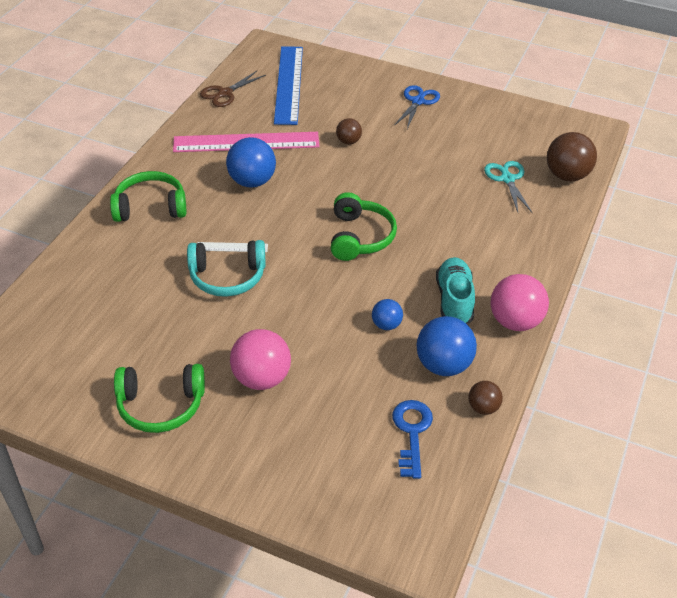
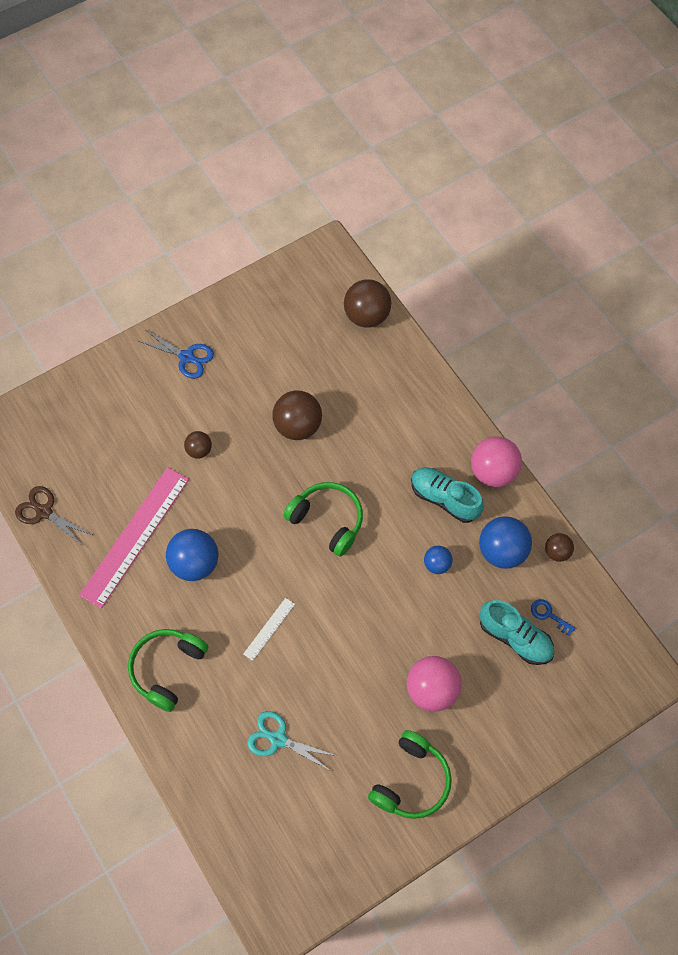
camera: 55 degrees left, 20 degrees up
(225, 93) = (44, 512): brown scissors -> brown scissors turned 135 degrees clockwise
(227, 277) = (303, 652): turquoise headphones -> none
(289, 84) = (75, 447): blue ruler -> none
(365, 416) = (515, 637): none -> turquoise shoe
(412, 432) = (548, 615): blue key -> blue key, size x0.62
(418, 101) = (186, 357): blue scissors -> blue scissors turned 150 degrees clockwise
(425, 182) = (298, 426): none -> brown ball
(507, 179) = (339, 361): turquoise scissors -> turquoise scissors (278, 739)

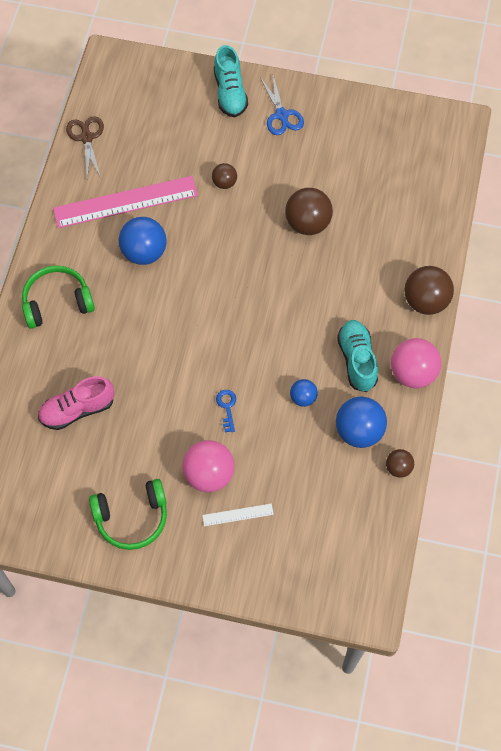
camera: 45 degrees right, 0 degrees up
(269, 629) = (146, 336): white ruler -> white ruler (238, 515)
(278, 739) = (77, 409): turquoise scissors -> pink shoe
(327, 520) = (260, 302): green headphones -> none
(367, 316) = (438, 190): brown ball -> brown ball (425, 301)
(515, 637) = (303, 495): turquoise shoe -> turquoise shoe (230, 93)
(548, 615) = (344, 503): blue key -> blue key (227, 407)

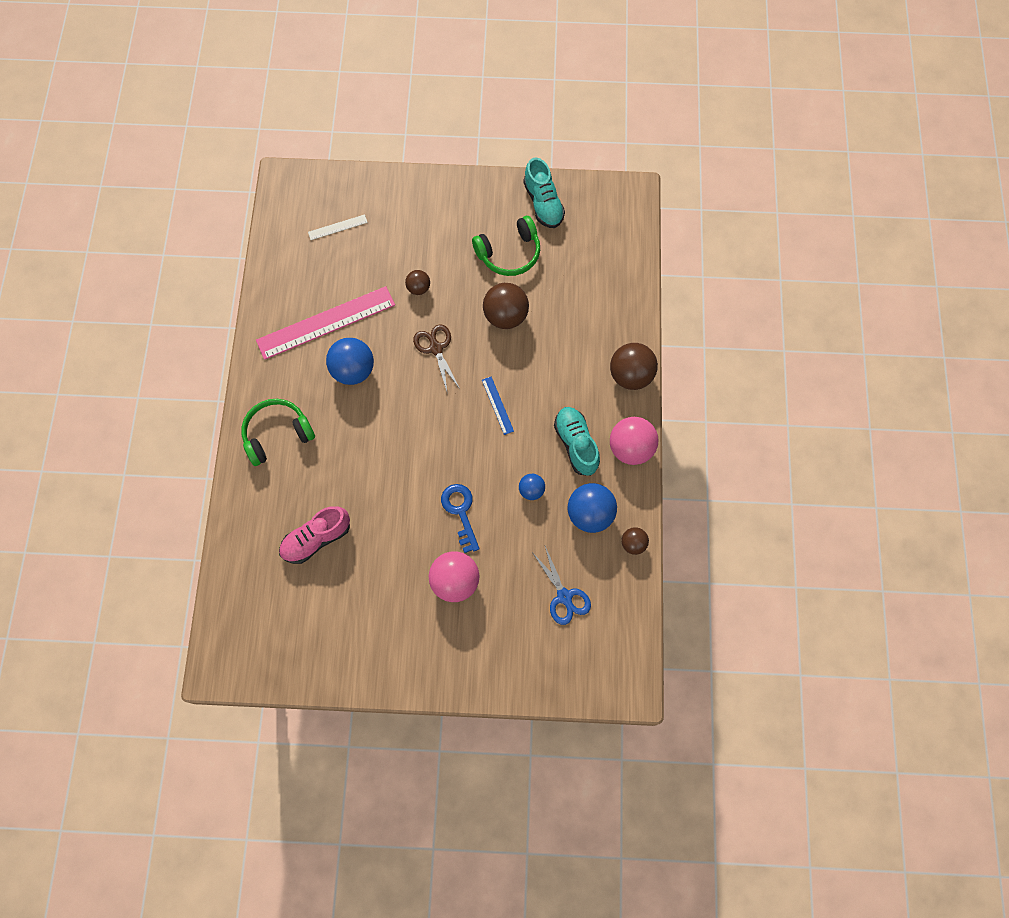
camera: 10 degrees left, 5 degrees up
(86, 138) = (276, 263): brown scissors -> brown scissors (436, 348)
(132, 518) = (388, 637): green headphones -> green headphones (509, 253)
(227, 407) = (460, 512): blue key -> blue key, size x1.61
(230, 93) = (408, 197): turquoise shoe -> turquoise shoe (543, 203)
(238, 515) = (489, 616): white ruler -> white ruler (337, 227)
(281, 115) = (462, 211): blue scissors -> blue scissors (564, 596)
(283, 309) = (497, 405): none -> blue ruler

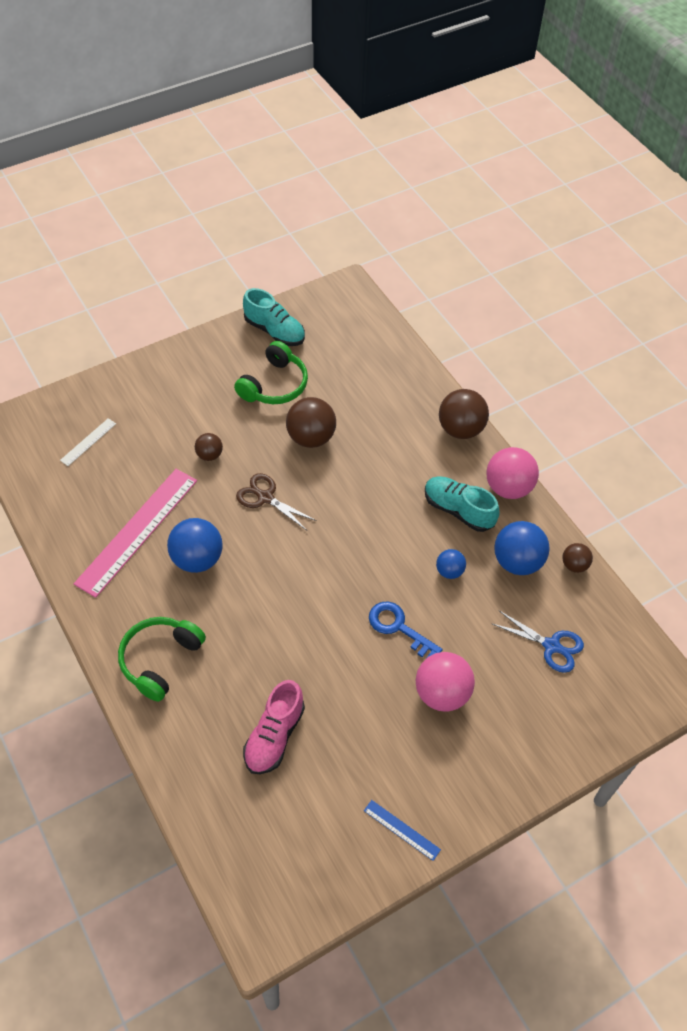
camera: 35 degrees left, 15 degrees down
(497, 405) = (361, 516): blue ruler -> blue ruler (401, 830)

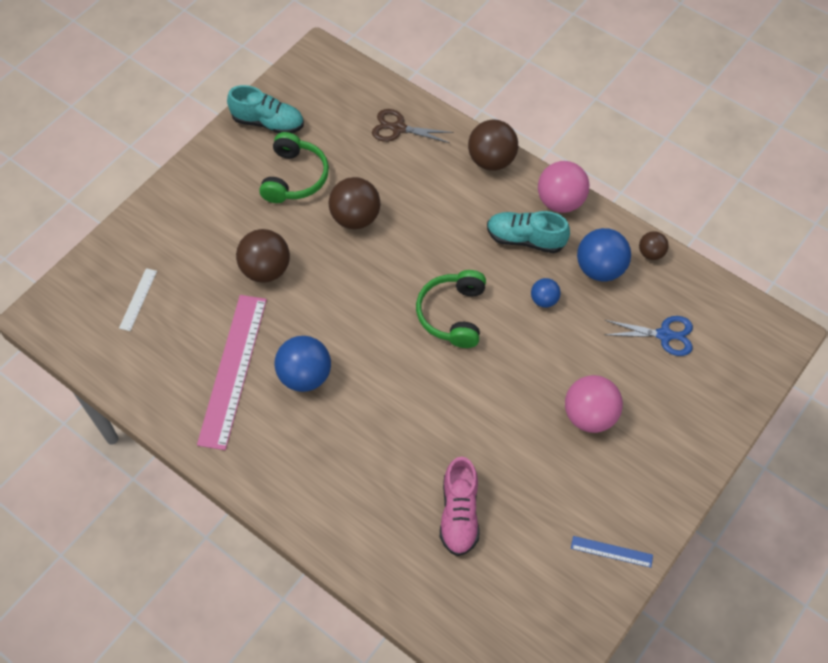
camera: 20 degrees left, 5 degrees up
(160, 660) = (318, 485): green headphones -> green headphones (452, 314)
(209, 455) = (266, 269): brown ball -> brown ball, size x1.82
(265, 497) = (341, 292): brown scissors -> brown scissors (398, 128)
(398, 627) = (523, 370): blue key -> none

